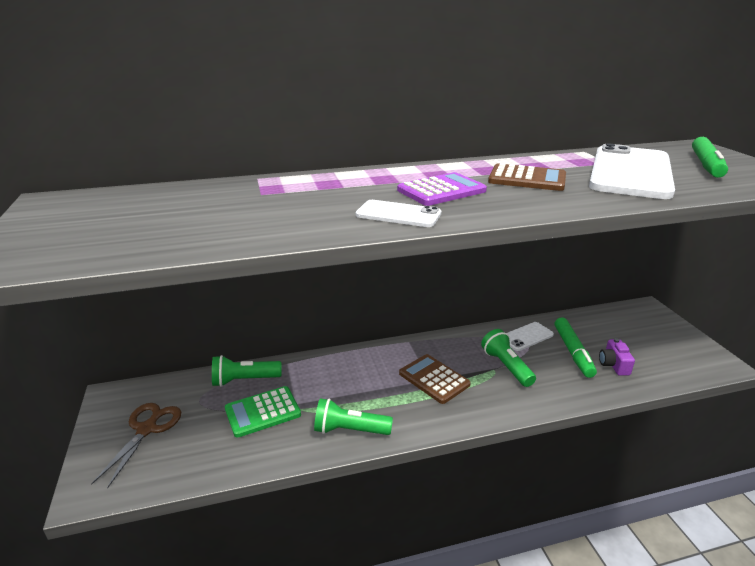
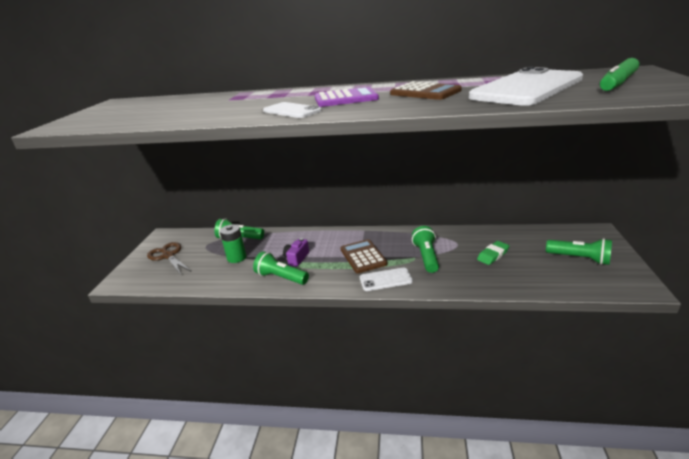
camera: 25 degrees right, 0 degrees up
(147, 429) = (168, 256): brown scissors -> brown scissors turned 75 degrees counterclockwise
(262, 412) = (236, 258): green calculator -> green battery
(526, 336) = (460, 239): white phone -> white phone (385, 279)
(573, 352) = (493, 255): green marker -> green eraser
(613, 365) = (523, 270): purple camera -> purple camera (296, 258)
(654, 342) = (579, 258): none -> green flashlight

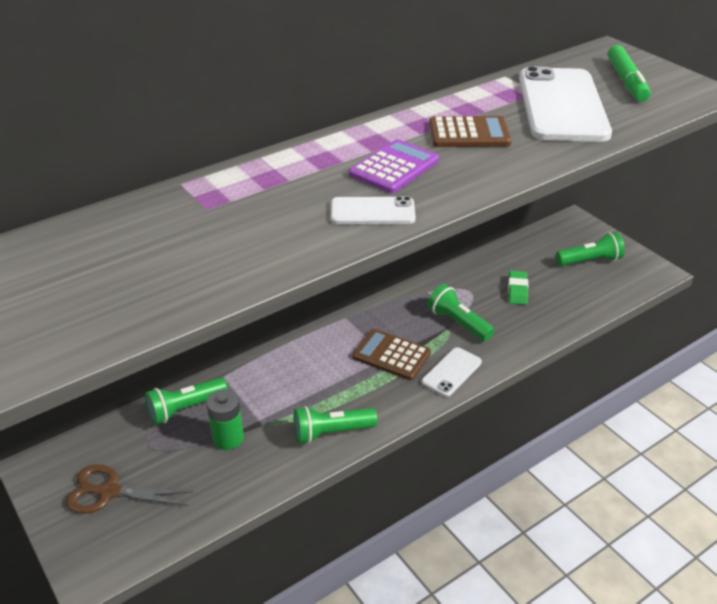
camera: 45 degrees left, 10 degrees up
(296, 258) = (314, 398): purple camera -> none

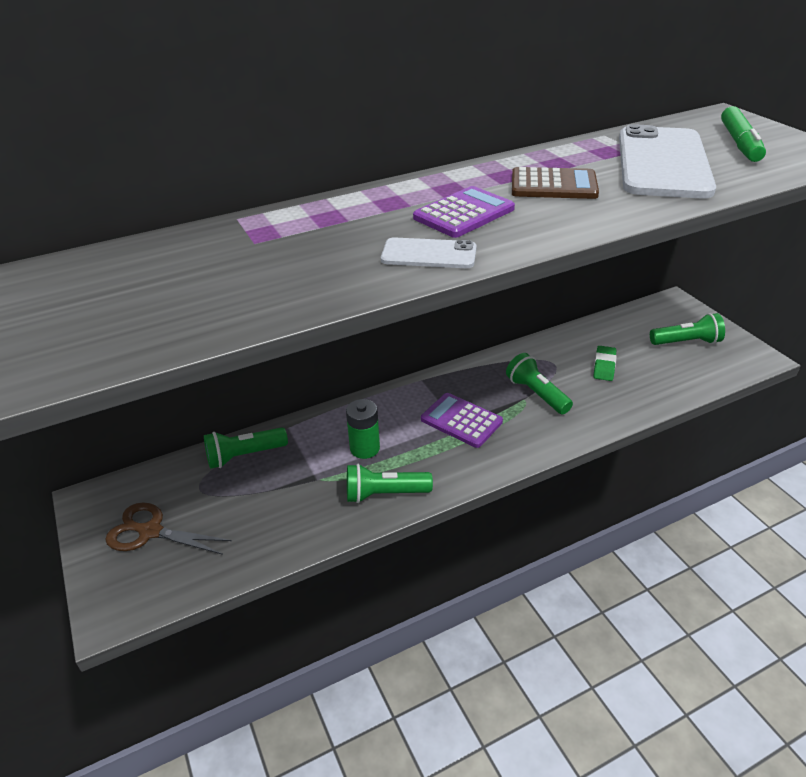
camera: 10 degrees right, 0 degrees up
(228, 438) = (279, 489): green battery -> green battery (364, 448)
(391, 355) = (461, 420): brown calculator -> purple calculator
(451, 372) = (521, 443): white phone -> none

